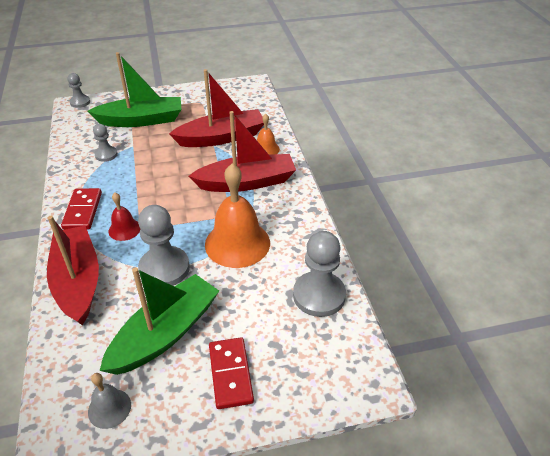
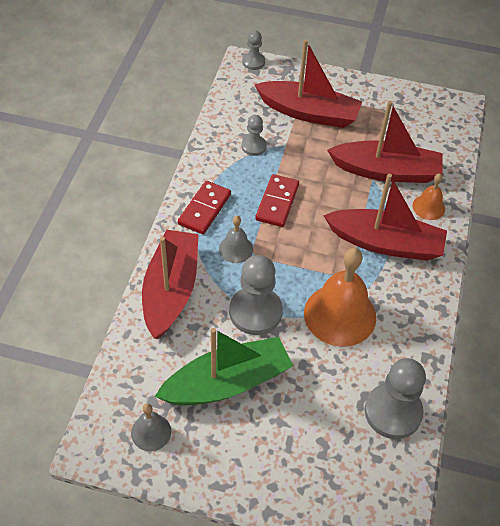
camera: 25 degrees right, 10 degrees up
(124, 229) = (236, 249): red bell -> grey bell
(141, 120) = (309, 113): green boat -> red boat
(230, 374) = (267, 452): red domino -> red domino (277, 202)

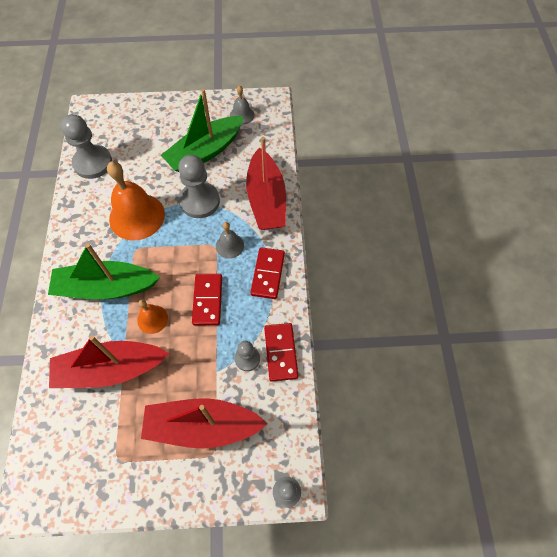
camera: 165 degrees right, 10 degrees up
(220, 142) = (281, 352): none -> red domino
(385, 243) = (106, 287): red boat -> green boat
(428, 207) = (67, 338): orange bell -> orange bell (152, 319)

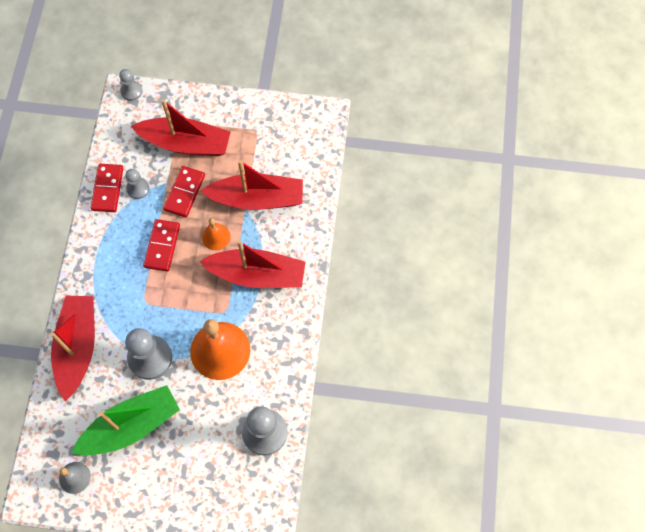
camera: 170 degrees left, 5 degrees up
(106, 287) = (257, 275): green boat -> red boat
(229, 246) = (129, 299): grey bell -> none
(268, 274) = (99, 262): red domino -> red domino (184, 192)

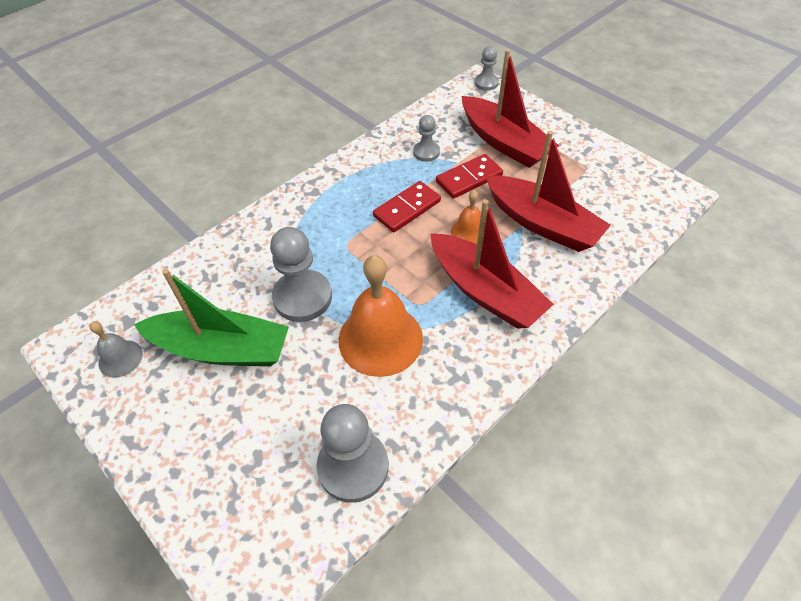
camera: 40 degrees right, 15 degrees down
(78, 347) = (246, 244): red boat -> none
(107, 189) = (398, 138): red domino -> none

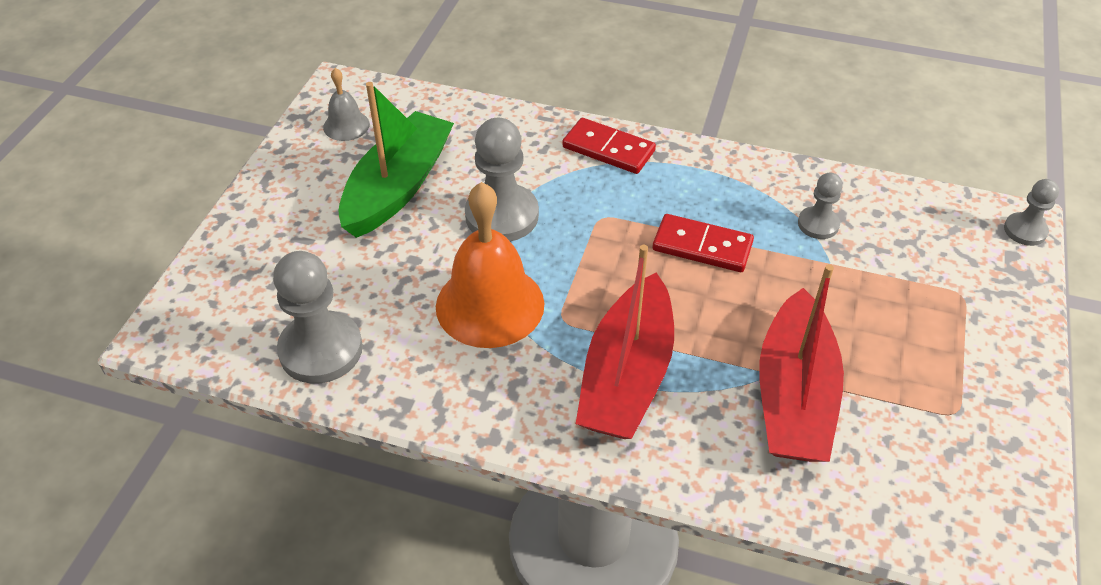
camera: 60 degrees right, 5 degrees down
(221, 349) = (398, 187): green boat -> green boat turned 135 degrees counterclockwise
(469, 178) = (809, 286): red domino -> red domino (608, 149)
(469, 231) = (714, 322): orange bell -> none
(504, 142) = (917, 297): red boat -> none

